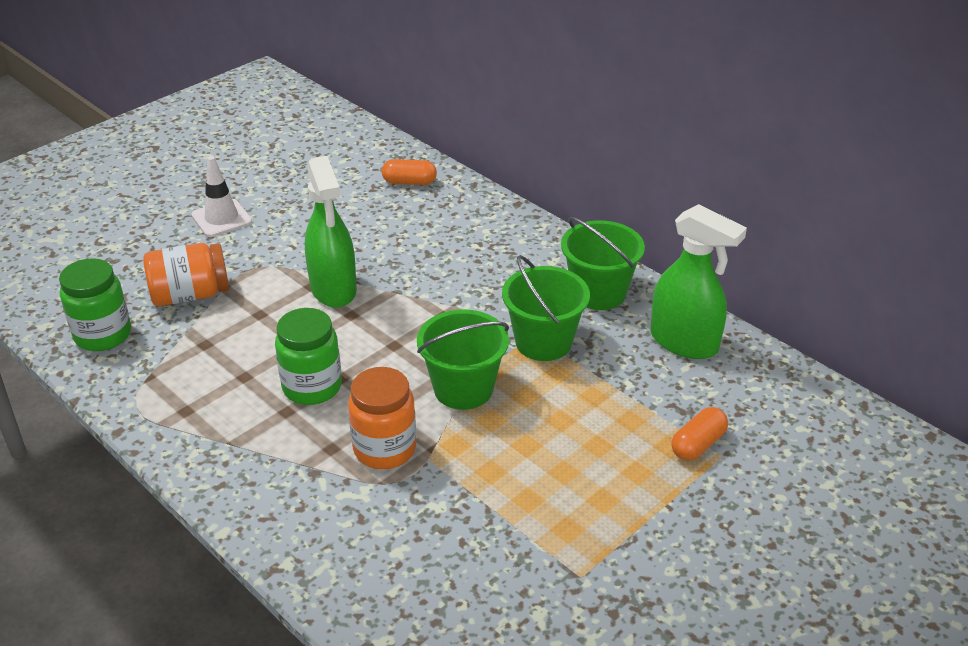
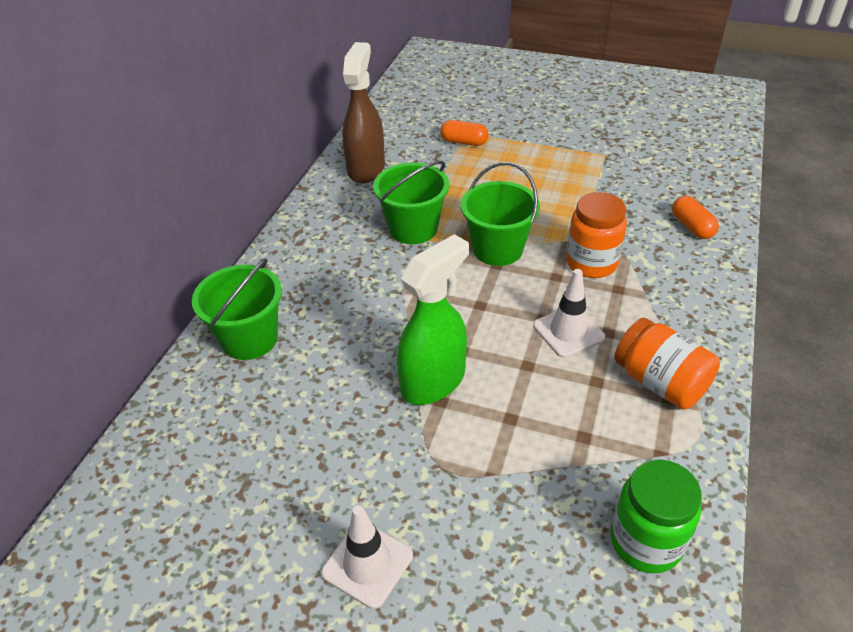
camera: 115 degrees left, 5 degrees up
(190, 295) = (525, 500): orange jar -> orange jar (660, 382)
(312, 387) = (568, 331): green jar -> white traffic cone
(409, 182) = (203, 410): orange capsule -> orange capsule (692, 227)
(598, 293) = (332, 220): green bucket -> green bucket (249, 339)
(684, 342) = (366, 168): green spray bottle -> brown spray bottle

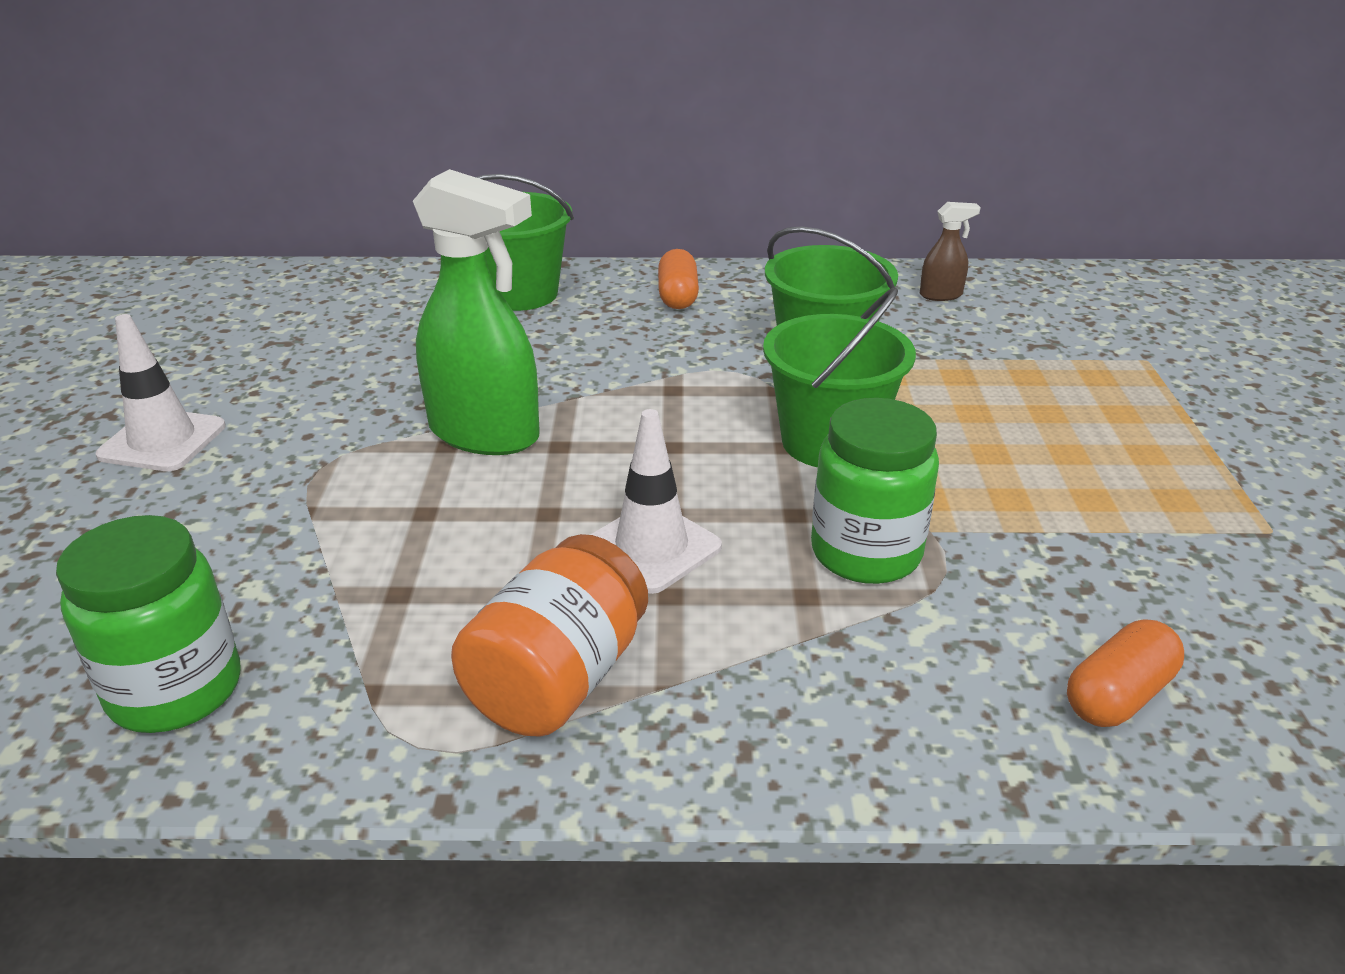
camera: 70 degrees right, 10 degrees down
(366, 168) = (941, 295): brown spray bottle -> brown spray bottle, size x0.45
(464, 142) = (1114, 362): orange capsule -> orange capsule (678, 296)
(591, 263) = (866, 553): orange jar -> green jar

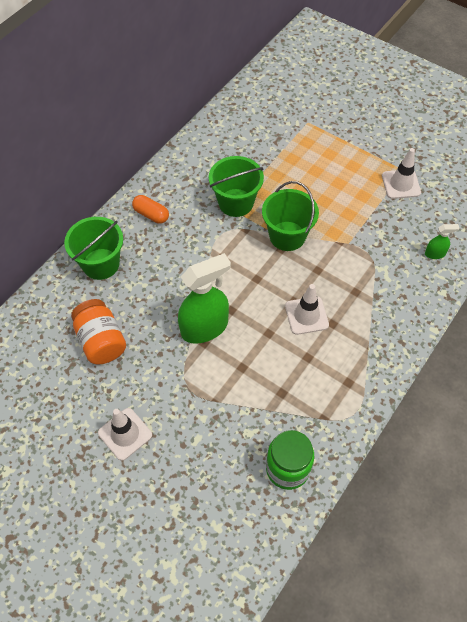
camera: 55 degrees left, 25 degrees up
(558, 679) = (348, 370): orange jar -> orange jar (101, 341)
(866, 553) = (347, 265): green jar -> none
(941, 295) = (221, 139): brown spray bottle -> none
(1117, 695) = (435, 254): orange capsule -> green spray bottle
(1225, 542) = (401, 184): none -> white traffic cone

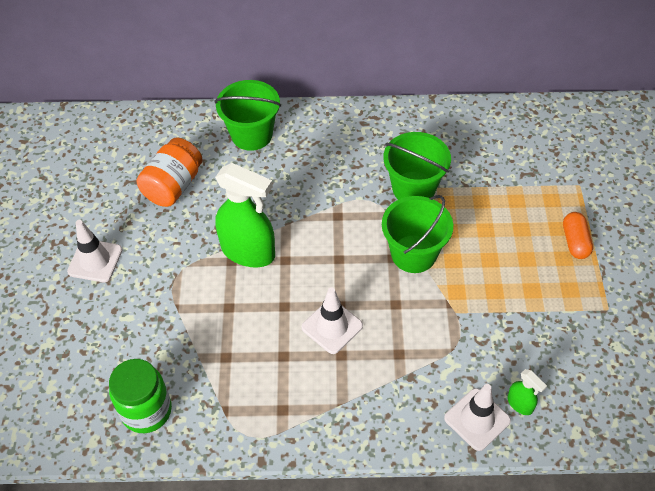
camera: 55 degrees right, 5 degrees down
(151, 214) = (337, 135): orange capsule -> orange capsule (575, 241)
(401, 184) = (585, 317): white traffic cone -> white traffic cone (477, 419)

